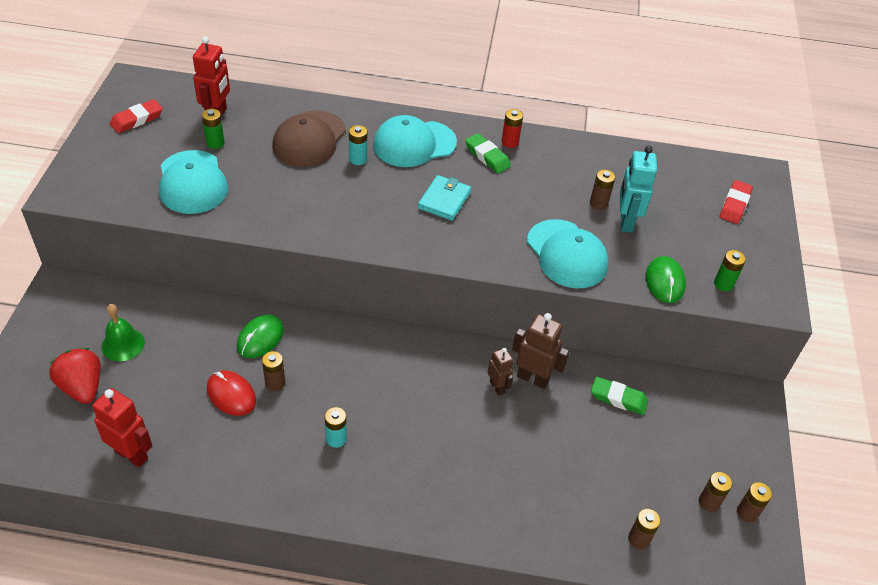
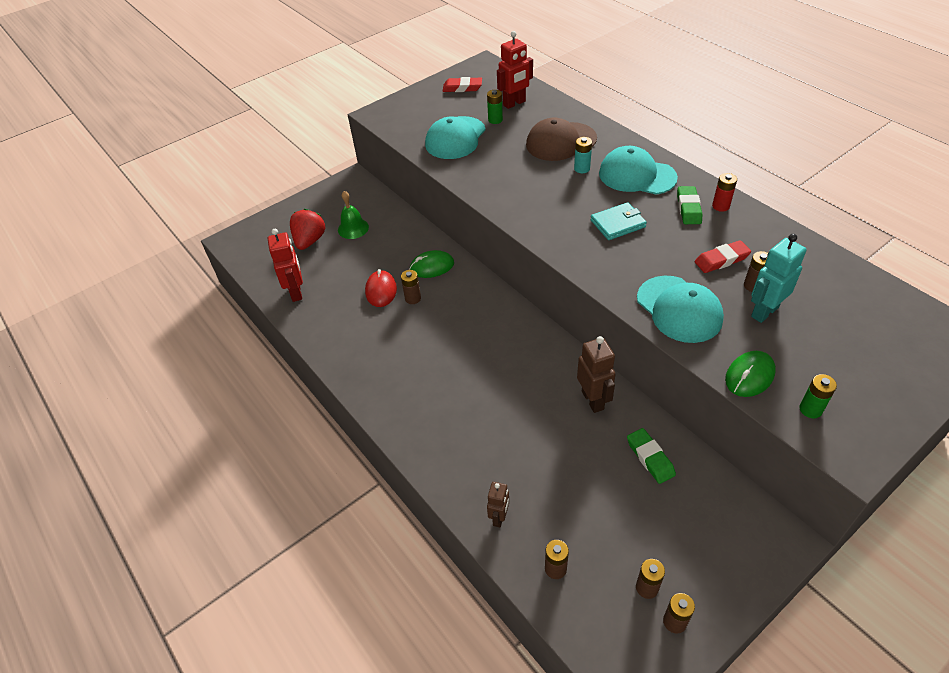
camera: 50 degrees right, 0 degrees up
(336, 439) = (414, 354): turquoise battery -> none
(497, 387) = (558, 389): brown robot -> brown robot (499, 517)
(567, 254) = (679, 309): turquoise cap -> turquoise cap turned 45 degrees counterclockwise
(734, 205) = (902, 352): red eraser -> red eraser (721, 260)

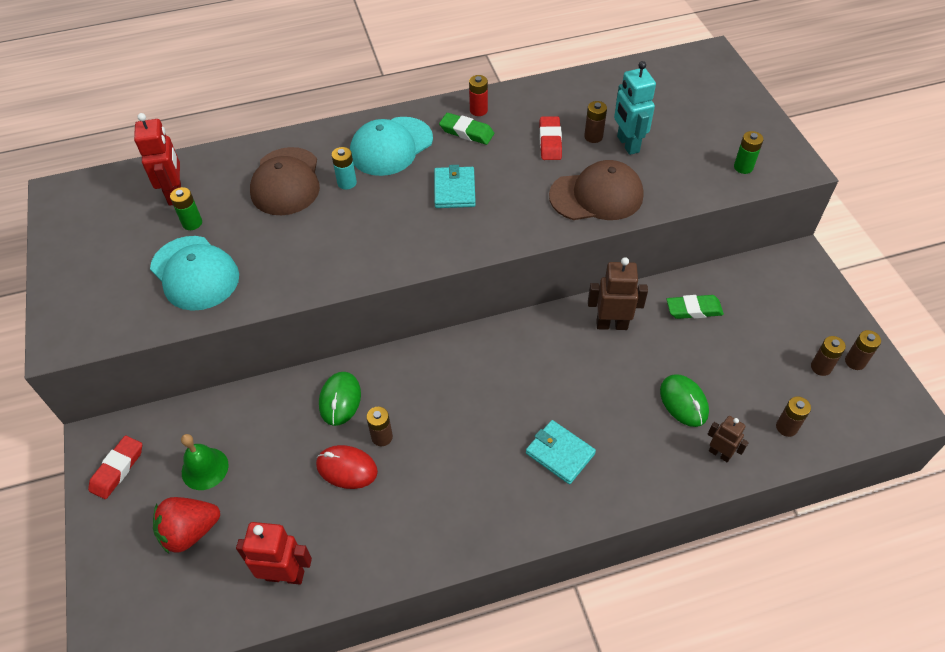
camera: 70 degrees left, 5 degrees up
(310, 241) = (190, 531): red strawberry -> red strawberry turned 60 degrees counterclockwise
(446, 403) = (560, 453): none -> turquoise wallet
(462, 88) = (92, 231): red eraser -> red eraser (117, 469)
(679, 309) = (596, 196): turquoise cap -> brown cap
(749, 376) = (694, 186): green mouse -> green mouse (683, 402)

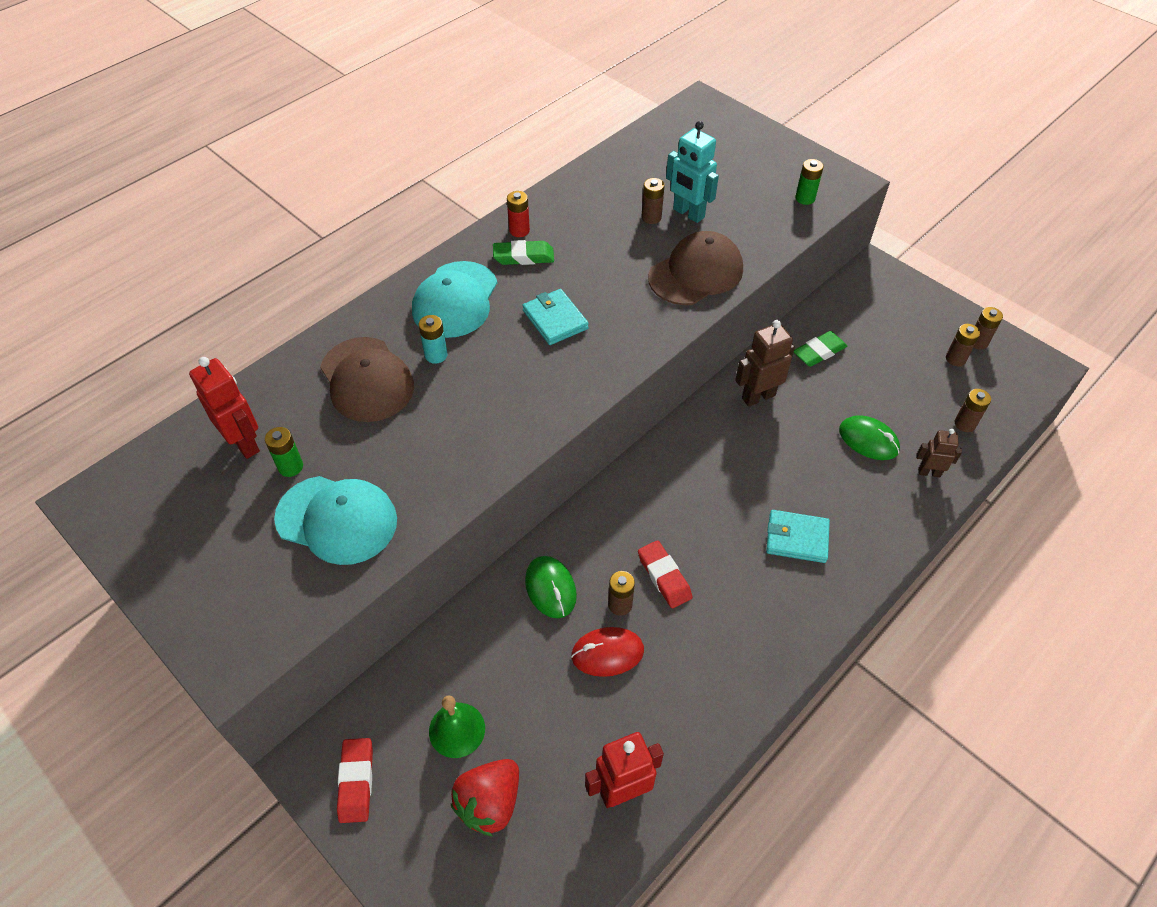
camera: 30 degrees left, 0 degrees up
(550, 141) = (613, 237): red eraser -> red eraser (664, 576)

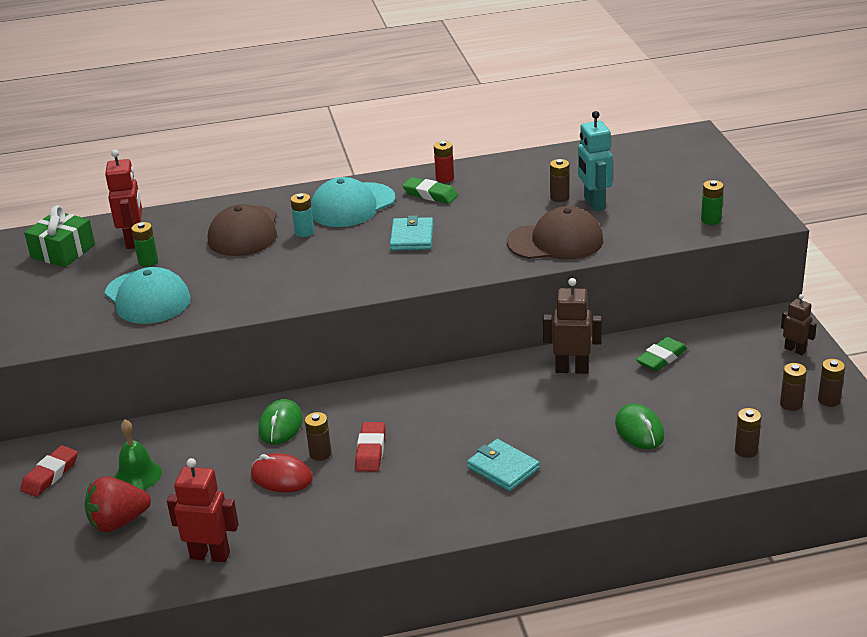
camera: 35 degrees right, 20 degrees down
(166, 495) = (63, 251): none -> green gift
(819, 352) = (661, 358): green eraser -> green eraser turned 45 degrees counterclockwise
(929, 472) = (671, 470): brown robot -> brown robot (795, 350)

